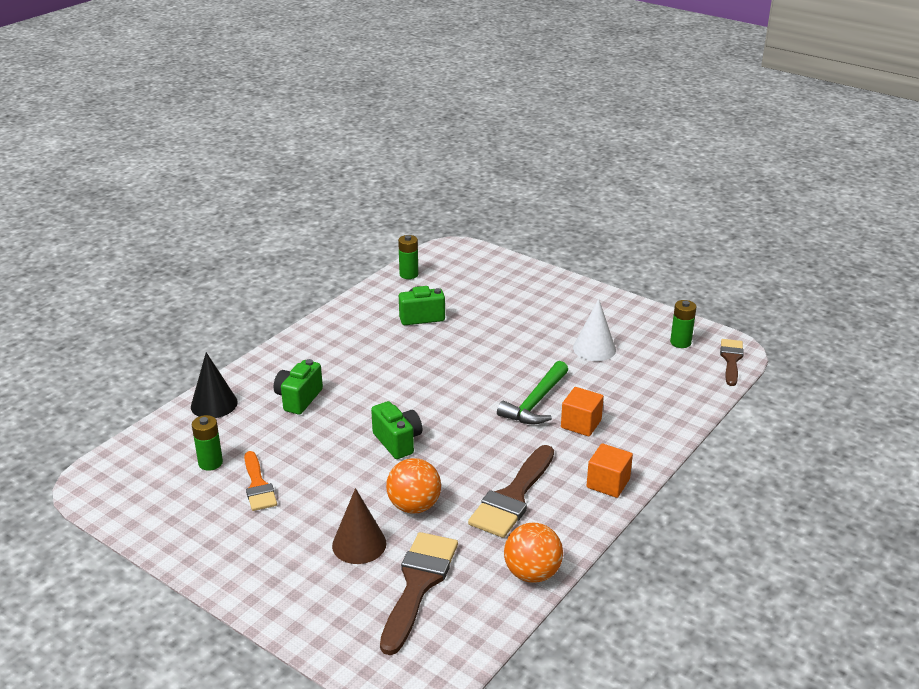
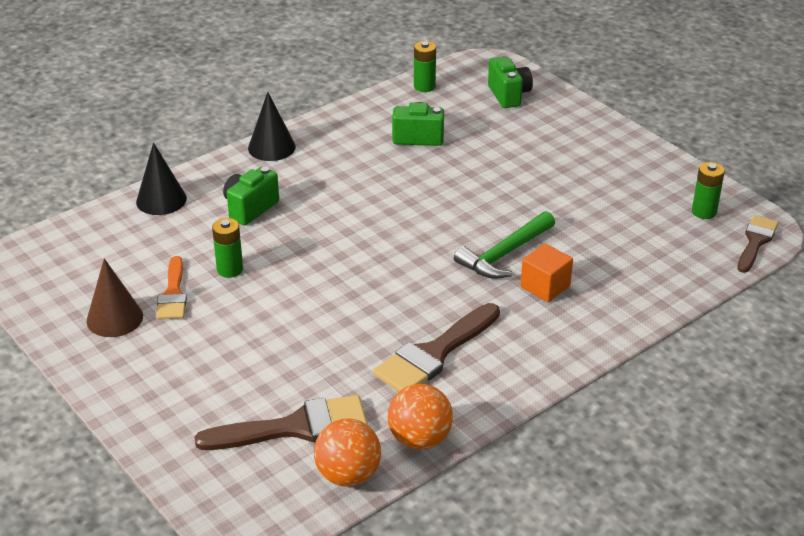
camera: 15 degrees right, 5 degrees up
(210, 463) = (134, 262): green battery -> green battery (230, 269)
(296, 343) = (271, 147): none -> black cone
(359, 544) = (251, 374): brown cone -> brown cone (114, 318)
(398, 442) = (335, 272): green camera -> green camera (509, 95)
(414, 506) = (324, 344): orange ball -> orange ball (348, 475)
(418, 584) = (295, 427): brown brush -> brown brush turned 45 degrees clockwise
(594, 348) = (598, 203): white cone -> none
(608, 483) = (546, 358): orange cube -> none

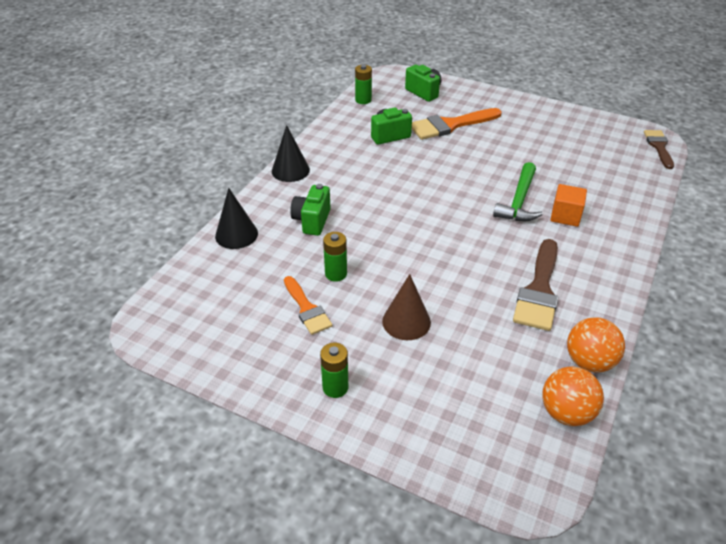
camera: 25 degrees left, 5 degrees up
(114, 318) = (275, 346): brown cone -> brown cone (406, 321)
(295, 427) = (494, 388): brown brush -> none
(504, 144) = (450, 125): none -> orange brush
(704, 212) = (611, 136): green battery -> green battery (335, 387)

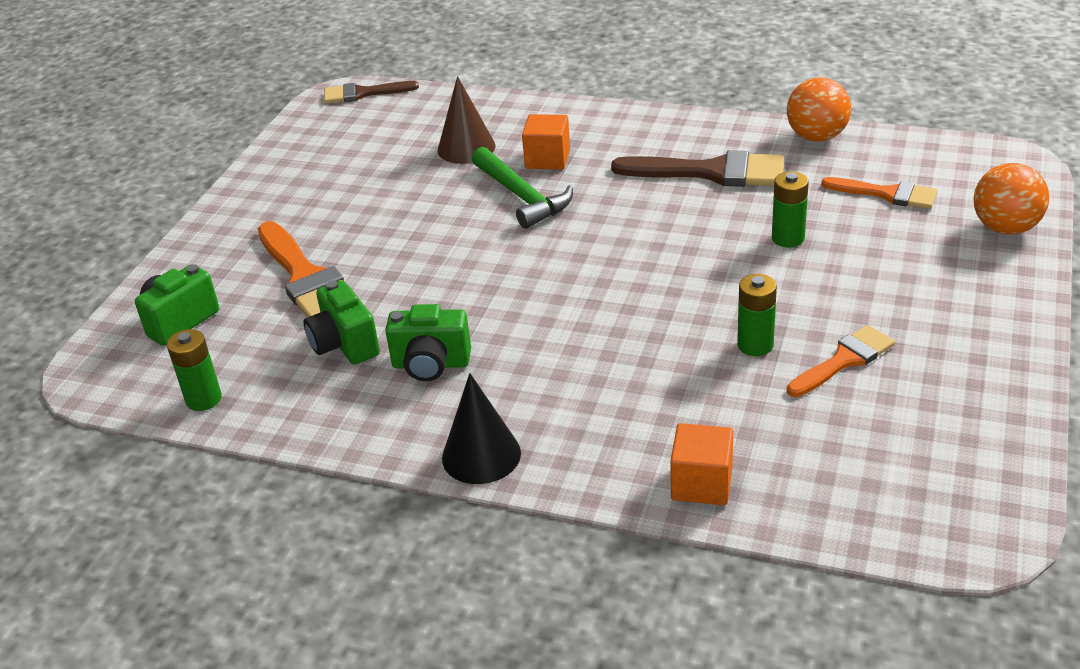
camera: 95 degrees left, 5 degrees down
(236, 234) = (701, 483): black cone -> orange cube
(312, 221) = (632, 395): green camera -> green camera (431, 364)
(335, 387) = (971, 308): green battery -> green battery (788, 238)
(406, 321) = (821, 267): brown cone -> brown cone (466, 148)
(493, 383) = (887, 194): none -> orange brush
(519, 201) = (521, 196): green hammer -> green hammer turned 45 degrees clockwise
(566, 413) = (900, 148): orange ball -> orange ball (1005, 228)

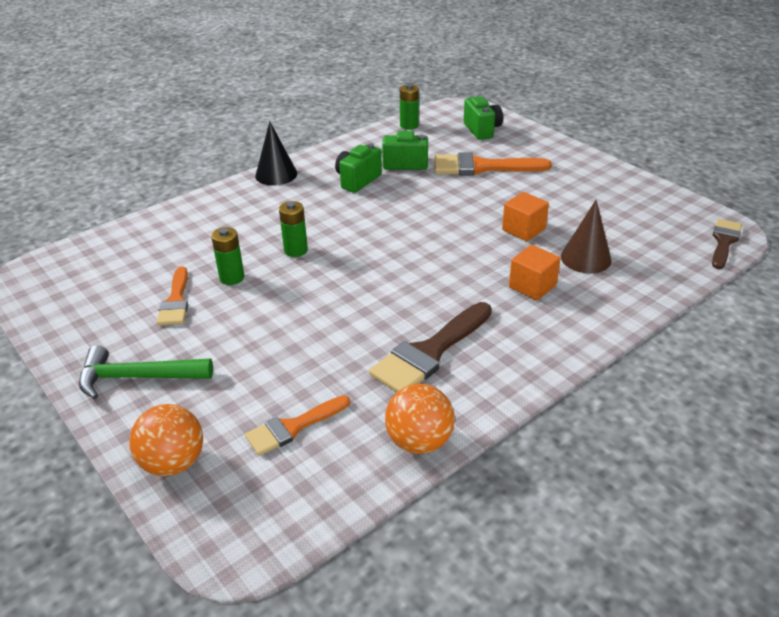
camera: 120 degrees right, 0 degrees up
(521, 196) = (491, 258): green hammer -> green hammer (138, 377)
(701, 483) = (173, 219): orange cube -> orange cube (523, 229)
(788, 238) = (306, 344): green battery -> green battery (296, 250)

